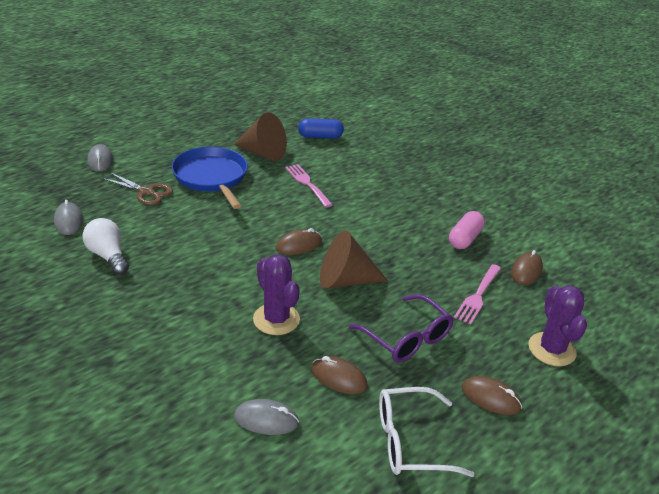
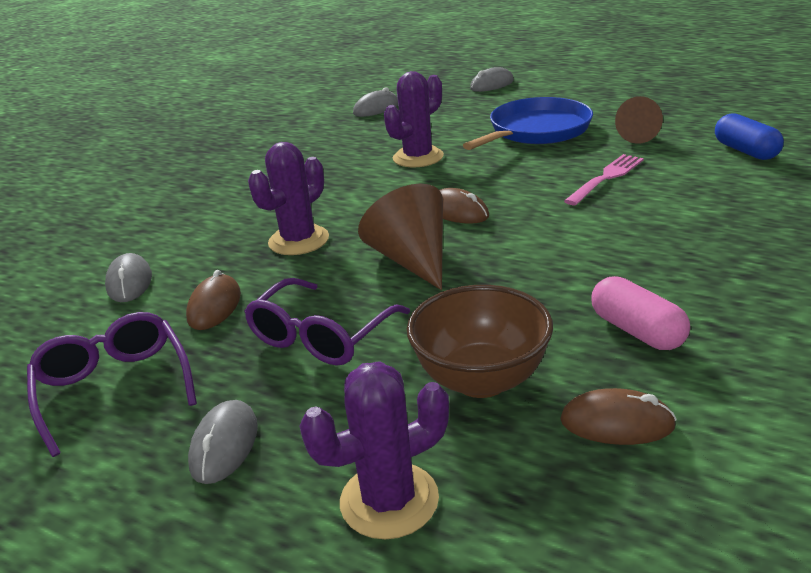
camera: 75 degrees right, 5 degrees down
(108, 256) = (338, 138): white light bulb -> none
(146, 192) = (463, 116): brown scissors -> none
(196, 233) = (418, 157): none -> purple cactus
(263, 153) = (635, 136): brown cone -> brown cone, size x0.63
(410, 441) = (114, 387): white glasses -> purple glasses
(465, 239) = (637, 331): pink capsule -> pink capsule turned 45 degrees clockwise
(478, 295) = (481, 379): pink fork -> brown bowl
(490, 398) = (224, 445): brown mouse -> grey mouse

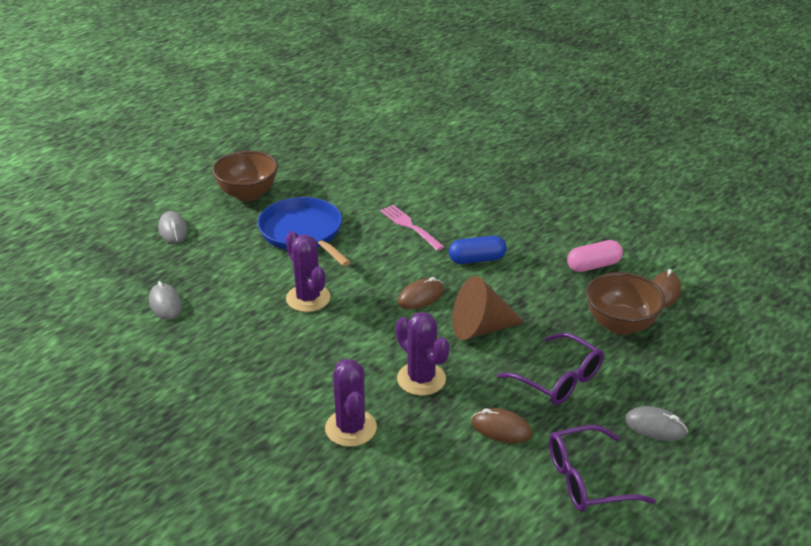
camera: 80 degrees left, 5 degrees up
(129, 282) = (441, 479): grey mouse -> none
(389, 500) = (705, 370): purple cactus -> purple cactus (351, 428)
(584, 94) = (248, 194): none -> brown bowl
(635, 136) = (350, 197): brown cone -> none
(745, 151) = (408, 168): blue capsule -> blue capsule (477, 259)

